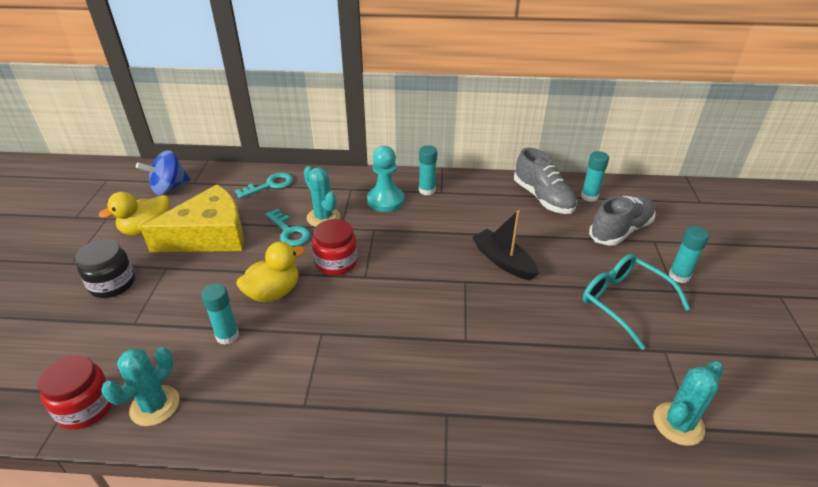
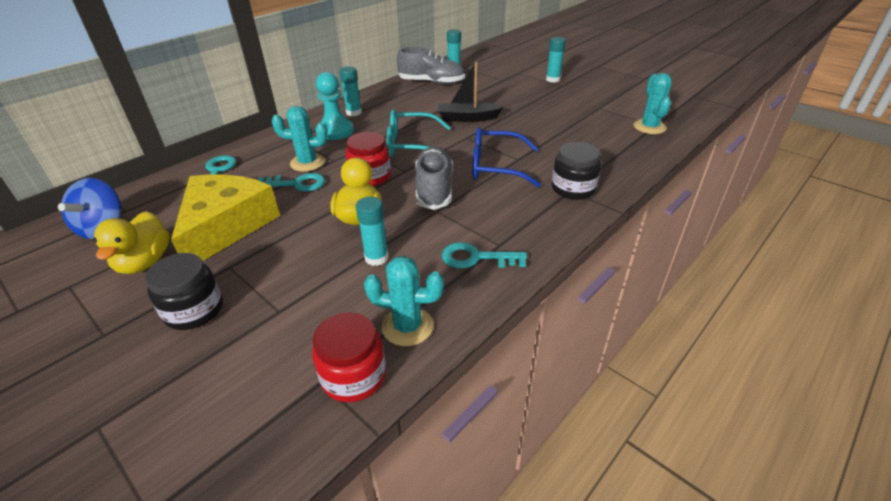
camera: 50 degrees left, 0 degrees up
(155, 406) = (407, 326): turquoise cactus -> turquoise cactus turned 60 degrees counterclockwise
(271, 400) = (476, 258): none -> turquoise key
(433, 331) = (495, 166): none -> blue glasses
(451, 415) = (573, 189): none -> black jar
(620, 230) = (496, 76): grey shoe -> grey shoe (434, 189)
(623, 302) = (551, 101): turquoise glasses -> turquoise glasses (411, 145)

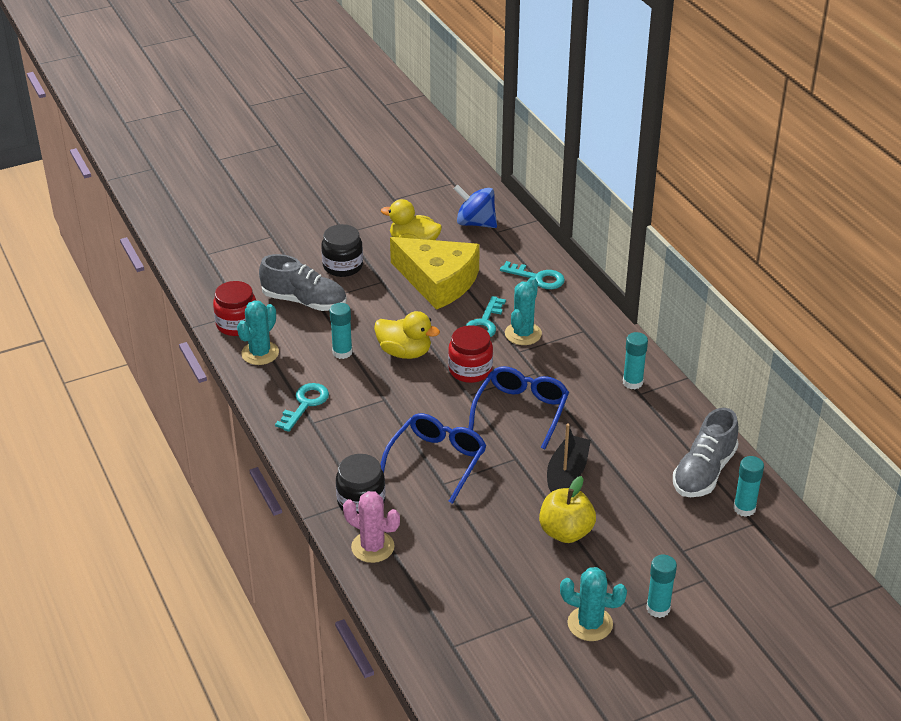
camera: 110 degrees right, 0 degrees up
(335, 131) = (587, 361): turquoise pawn -> none
(411, 145) = (521, 411): turquoise glasses -> blue glasses
(434, 189) = (421, 406): grey shoe -> grey shoe (304, 301)
(521, 110) = (566, 532): none -> yellow apple
(612, 171) = (372, 547): none -> pink cactus
(649, 127) = (450, 636): turquoise cactus -> turquoise cactus (590, 624)

